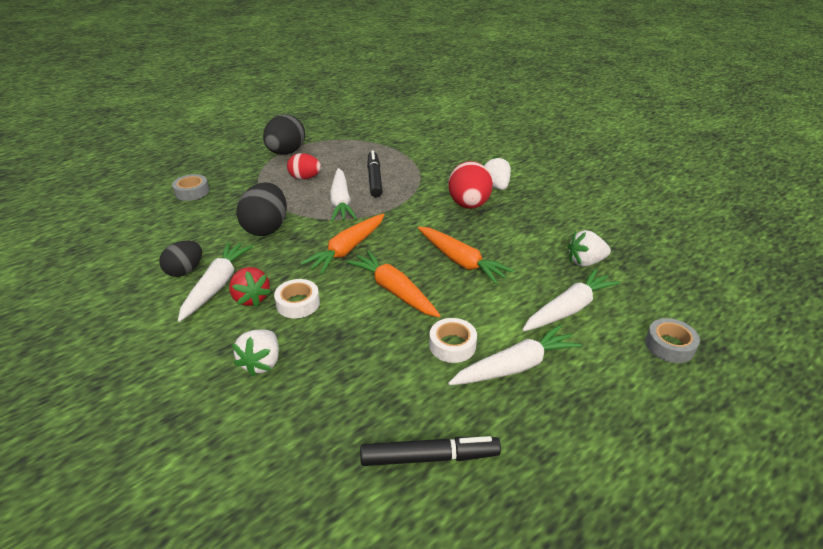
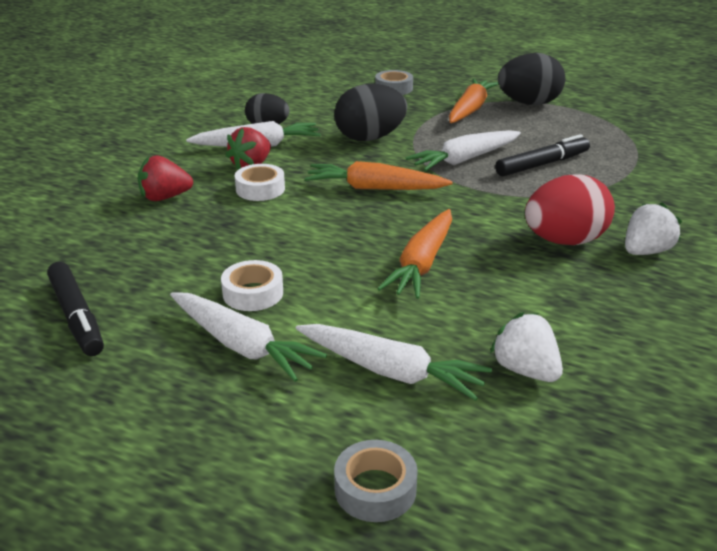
camera: 65 degrees right, 5 degrees down
(262, 363) = (165, 197): white strawberry -> red strawberry
(305, 178) = (489, 127): red egg -> none
(394, 290) = (323, 234): orange carrot -> orange carrot (470, 109)

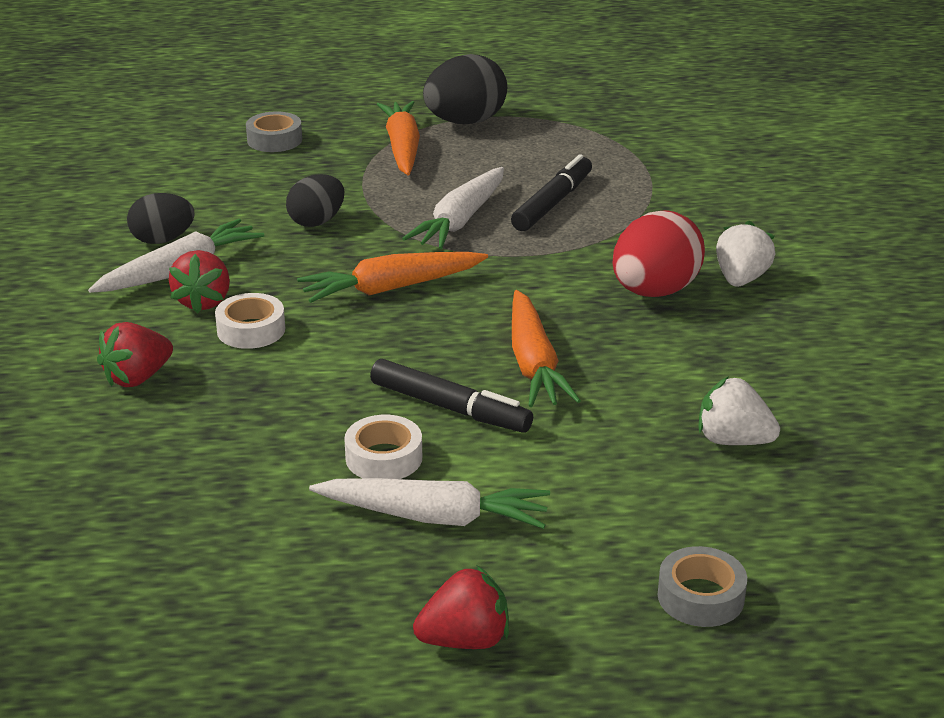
camera: 30 degrees left, 0 degrees up
(76, 317) = (206, 555): black marker -> black marker (450, 408)
(165, 445) = (465, 640): none -> red strawberry
(370, 138) = (317, 221): black egg -> black egg, size x0.64
(391, 371) = (612, 487): white carrot -> none

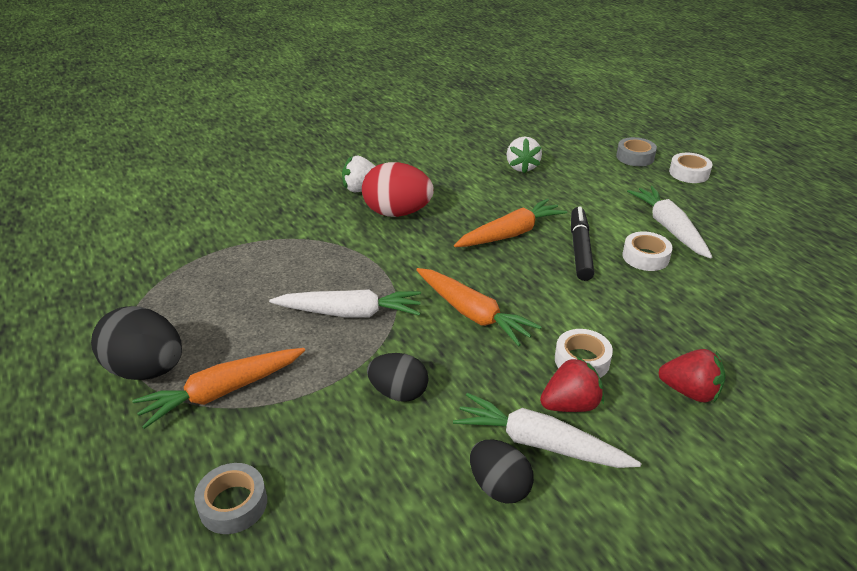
camera: 115 degrees left, 5 degrees up
(465, 640) = (728, 199): red strawberry -> none
(553, 203) = (297, 277): black marker -> none
(592, 640) = (689, 173): none -> white tape

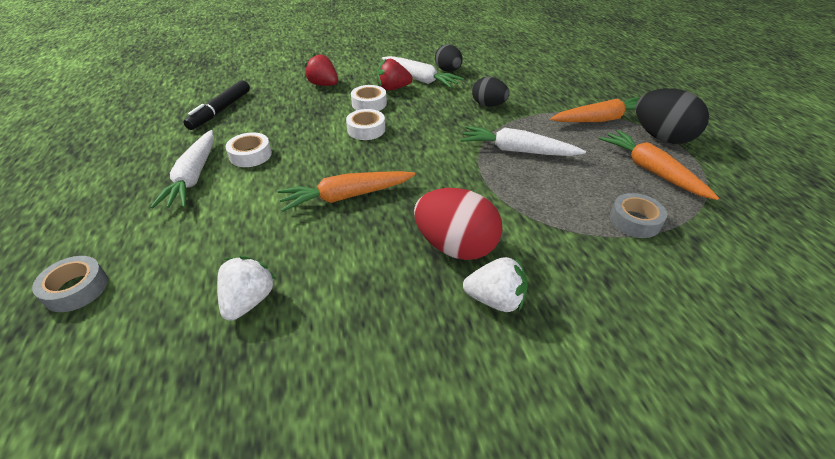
camera: 165 degrees left, 5 degrees up
(233, 504) = (576, 81): grey tape -> grey tape (634, 221)
(473, 314) = (422, 136): orange carrot -> orange carrot (650, 170)
(580, 249) = (296, 170): black marker -> black marker (220, 110)
(689, 173) = (61, 243): white tape -> white tape (366, 129)

